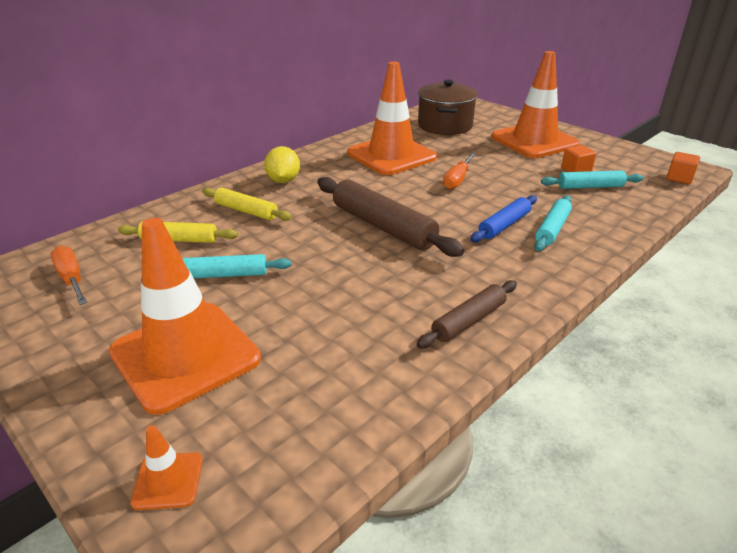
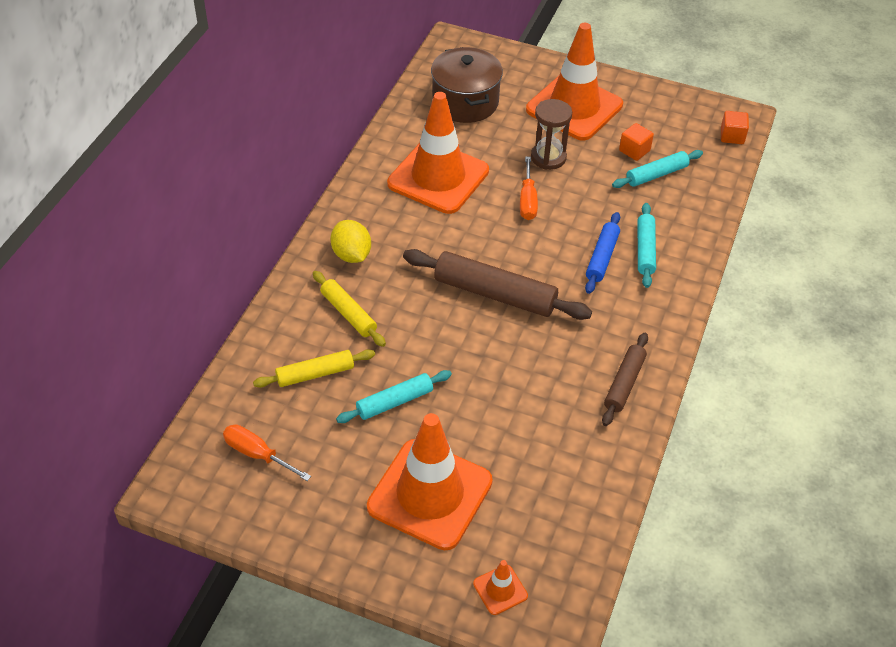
camera: 25 degrees left, 15 degrees up
(246, 211) = (348, 313): yellow rolling pin -> yellow rolling pin turned 45 degrees clockwise
(493, 161) = (548, 158): none -> brown hourglass

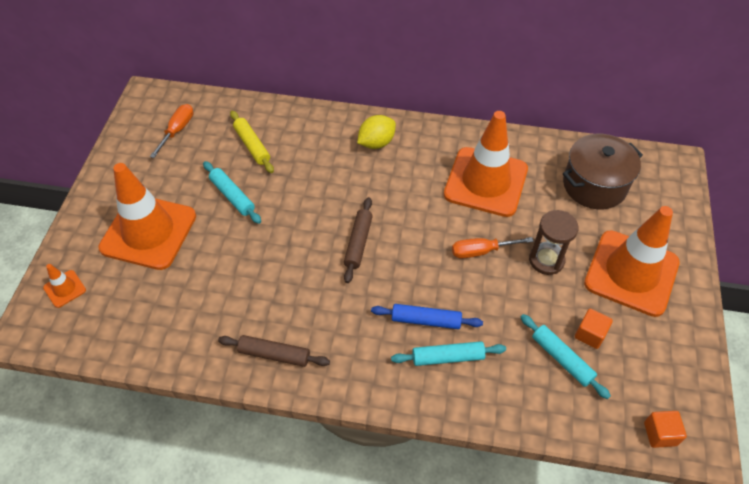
camera: 80 degrees right, 5 degrees up
(348, 313) = (314, 153): yellow rolling pin -> none
(495, 294) = (358, 243): brown rolling pin -> brown rolling pin, size x0.59

